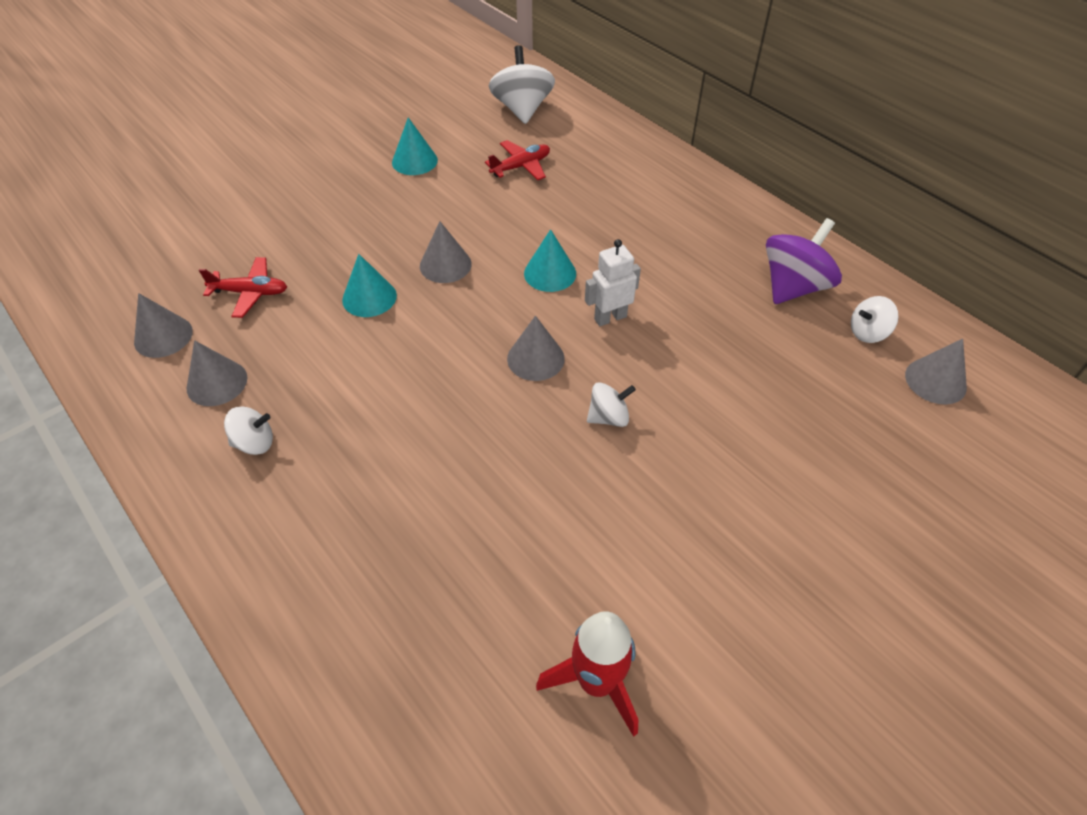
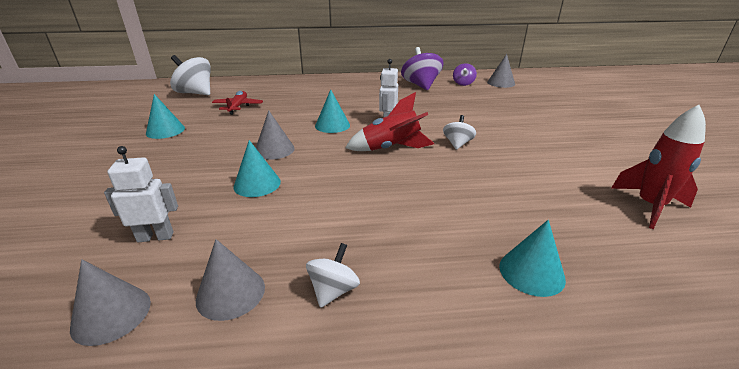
camera: 55 degrees left, 20 degrees down
(250, 293) = (155, 237): red plane -> white robot
(366, 580) = (531, 272): none -> turquoise cone
(535, 358) = (391, 148): grey cone -> red rocket
(867, 332) = (463, 83): white spinning top -> purple spinning top

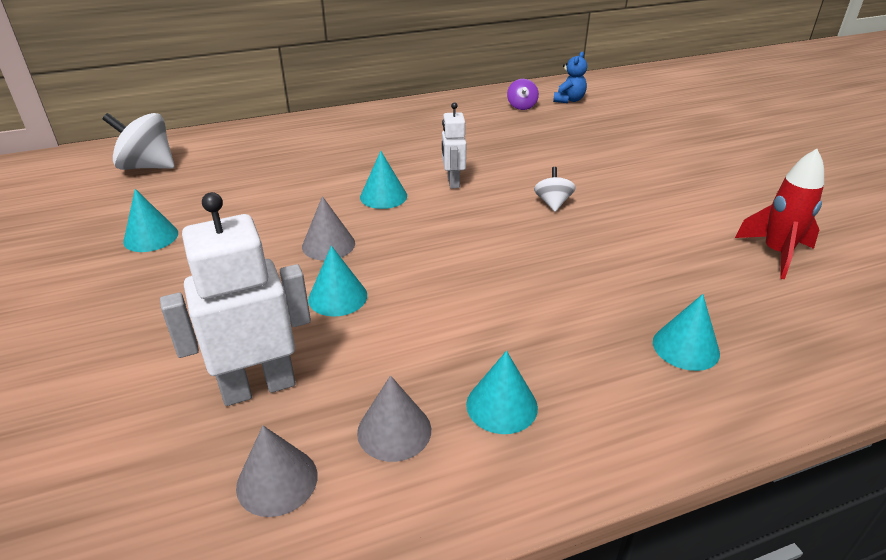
camera: 15 degrees left, 5 degrees up
(155, 237) = (258, 387): white robot -> white robot, size x1.77
(238, 107) = (231, 183): red plane -> none
(333, 290) = (501, 405): white spinning top -> turquoise cone
(391, 148) = (477, 221): red rocket -> none
(421, 85) = (468, 116): purple spinning top -> none
(501, 83) = (569, 100): grey cone -> blue teddy bear

